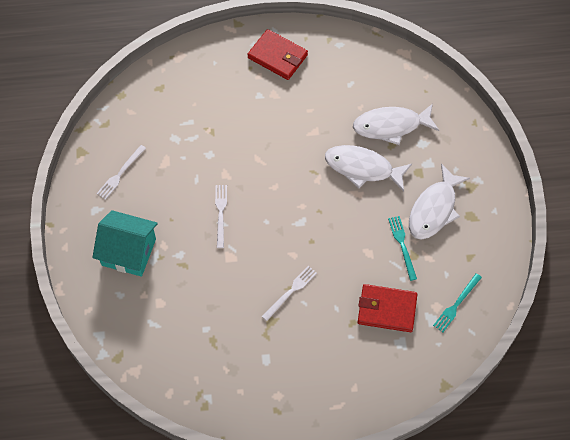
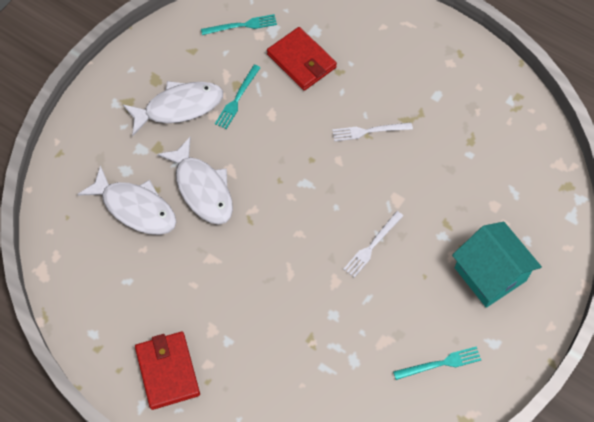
camera: 140 degrees left, 0 degrees up
(120, 174) = (440, 363): white fork -> turquoise fork

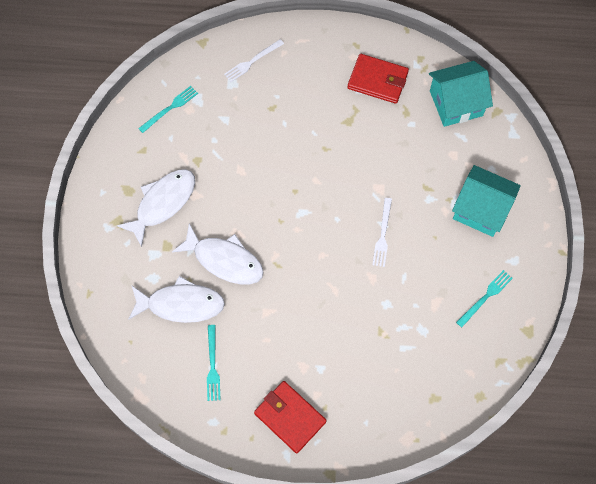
camera: 30 degrees left, 5 degrees up
(237, 99) = (205, 172): turquoise fork -> turquoise fork (212, 365)
(301, 61) = (237, 114): red wallet -> red wallet (377, 80)
(369, 131) = (325, 145): white fork -> white fork (252, 61)
(529, 157) = (456, 103): none -> turquoise house

